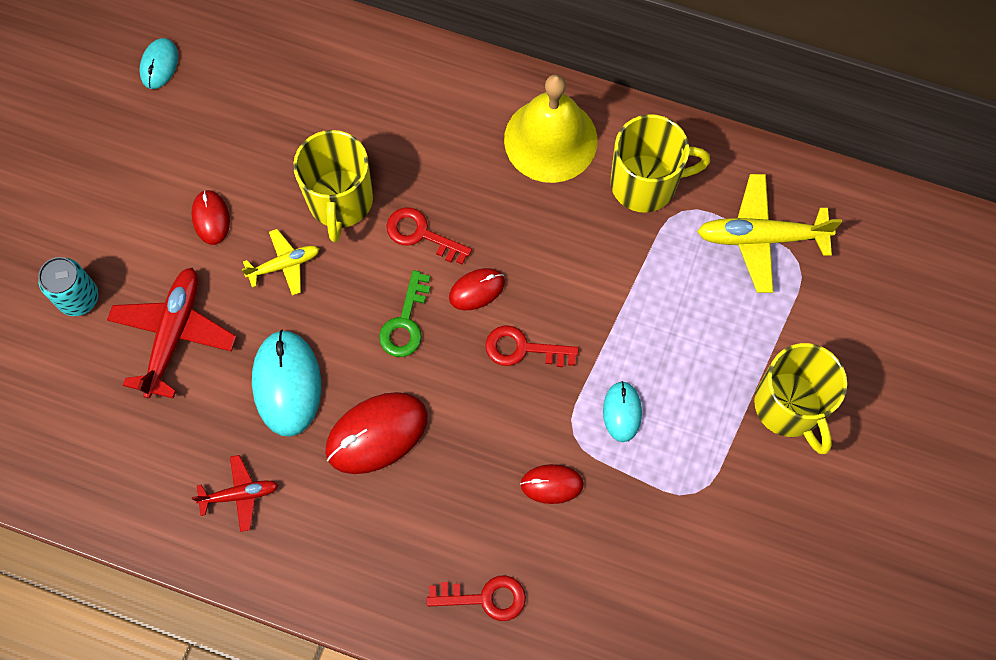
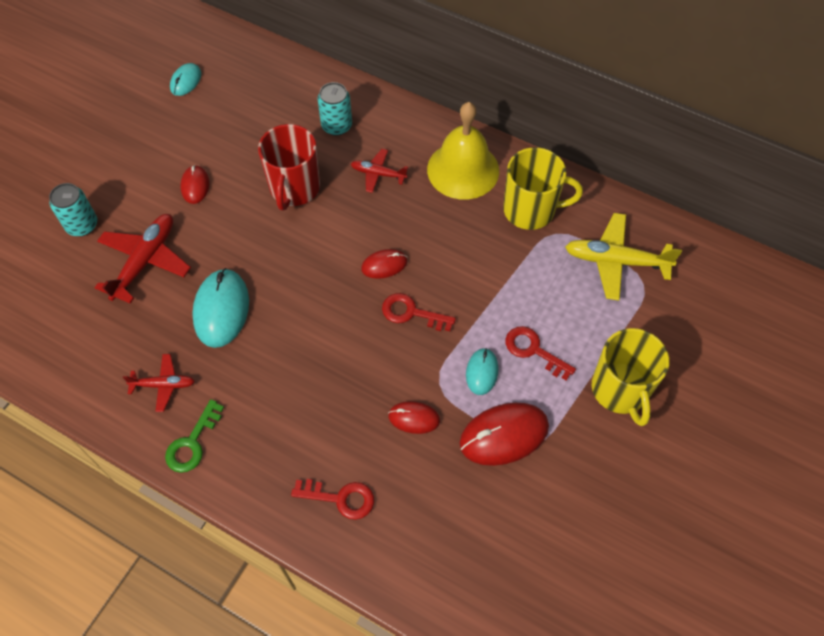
camera: 10 degrees right, 10 degrees down
(284, 265) = (241, 225): yellow plane -> none
(340, 201) = (294, 188): yellow mug -> red mug
(375, 101) = (336, 126): none -> turquoise can
(377, 434) = (282, 357): red mouse -> red mouse (504, 435)
(405, 322) = (324, 280): green key -> green key (192, 443)
(421, 234) = (350, 220): red key -> red key (533, 350)
(443, 163) = (378, 174): none -> red plane

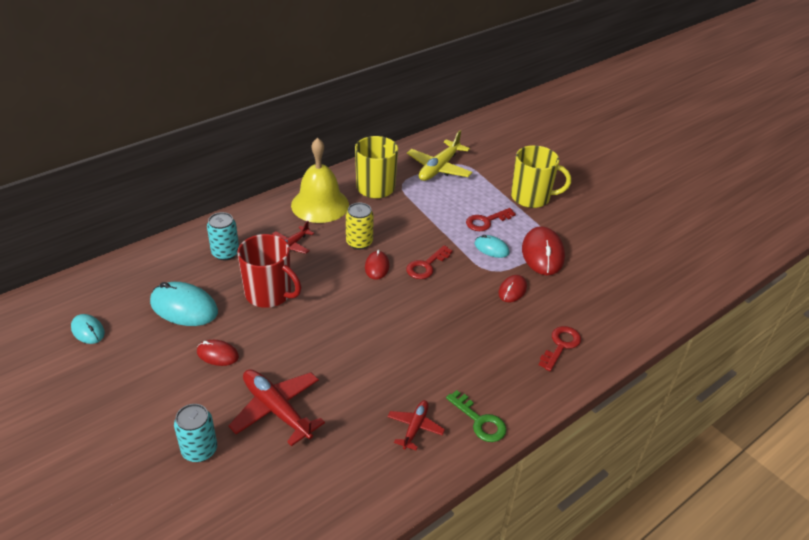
camera: 70 degrees left, 20 degrees down
(221, 309) = (361, 370): turquoise mouse -> turquoise mouse (184, 307)
(417, 233) = (359, 242): none -> yellow can

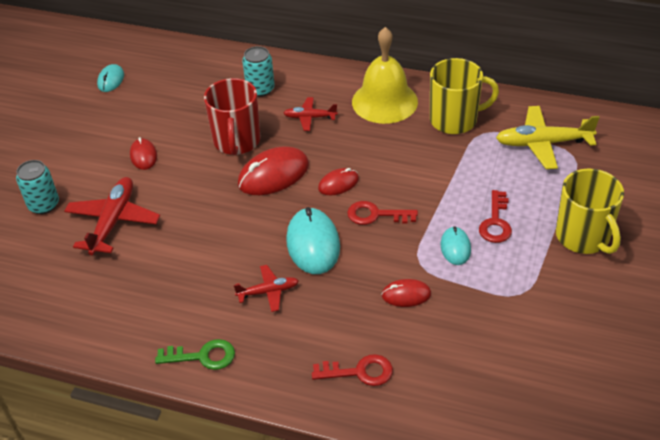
camera: 60 degrees right, 5 degrees up
(184, 307) = (177, 108): turquoise mouse -> turquoise mouse (313, 244)
(359, 242) = (360, 154): yellow can -> none
(415, 427) = (160, 315): red plane -> red plane (268, 292)
(480, 421) = (202, 356): green key -> green key turned 105 degrees counterclockwise
(486, 221) = (495, 222): red key -> red key turned 105 degrees counterclockwise
(543, 254) = (493, 291): red mouse -> red mouse (273, 175)

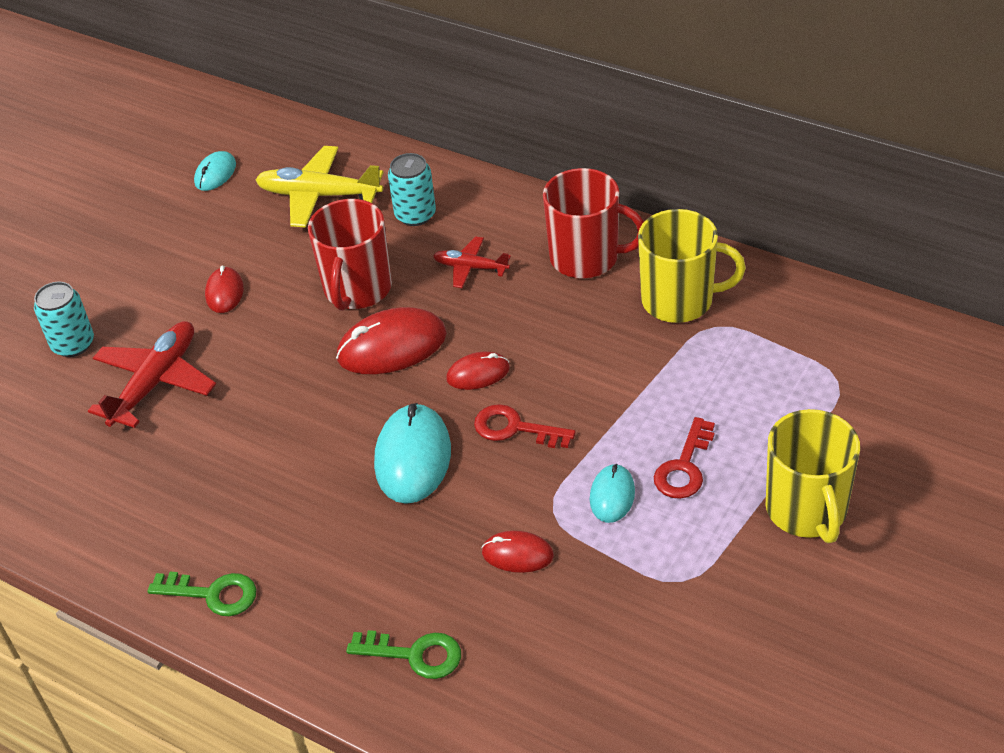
camera: 15 degrees right, 0 degrees up
(268, 292) = (329, 517): red plane -> none
(359, 372) = (415, 654): red key -> green key
(384, 101) = (586, 257): yellow bell -> red mug
(543, 143) = (798, 356): yellow plane -> yellow plane (319, 195)

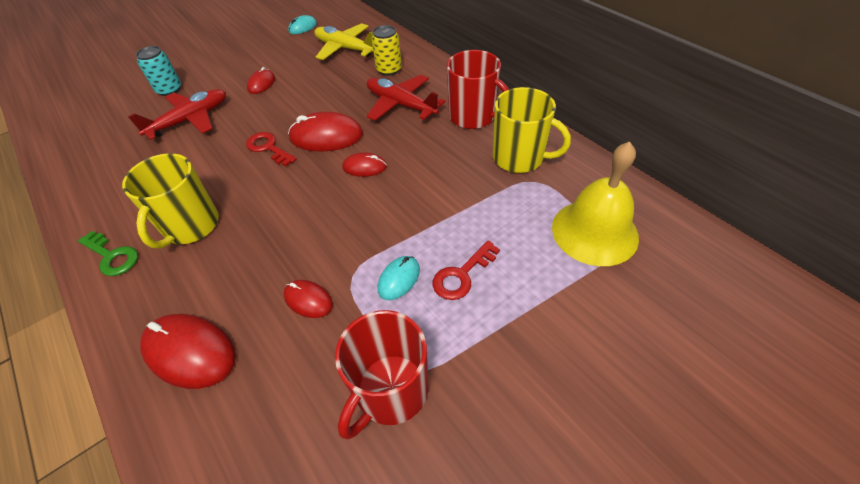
camera: 20 degrees right, 5 degrees up
(357, 289) = (330, 100): red mug -> red mug (390, 391)
(412, 457) = (290, 207): turquoise mouse -> none
(415, 215) = (389, 70): turquoise can -> yellow can
(415, 654) = (190, 352): green key -> red mouse
(470, 268) = (401, 105): red plane -> red plane, size x1.75
(515, 428) = (364, 209): red key -> red key (268, 148)
(807, 510) = (540, 345): yellow mug -> yellow mug (191, 226)
(813, 368) = (594, 232): none -> yellow bell

